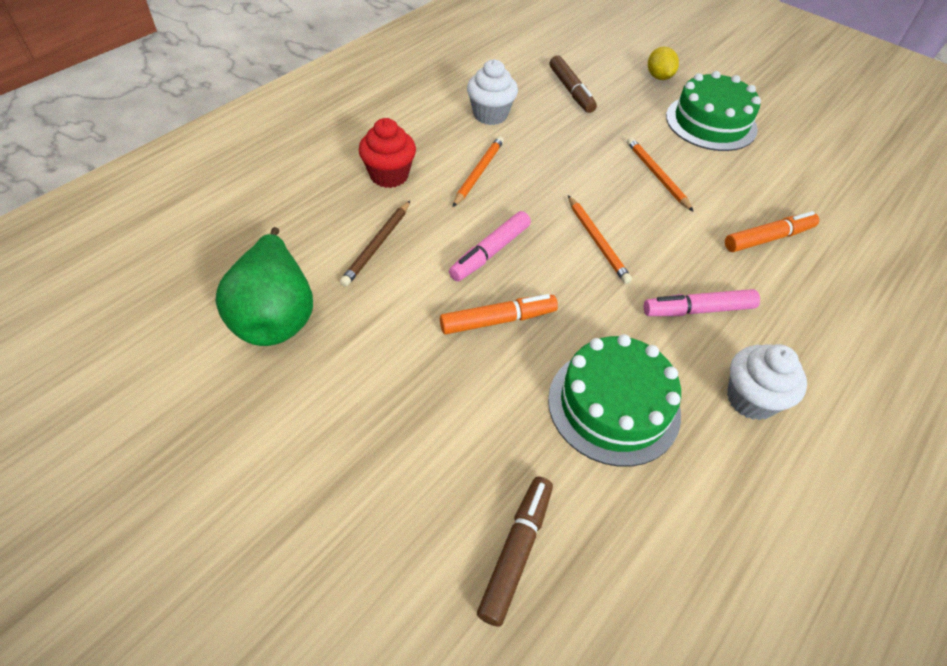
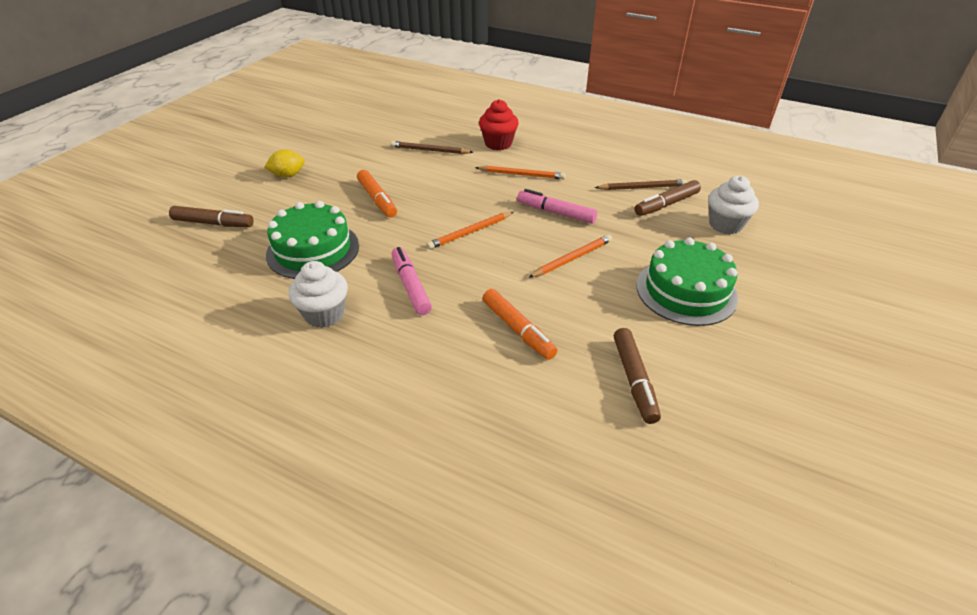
camera: 80 degrees right, 10 degrees down
(275, 316) = (364, 132): green pear -> none
(490, 115) = (597, 171): white cupcake -> white cupcake (725, 225)
(490, 252) = (439, 189): pink marker -> pink marker (555, 212)
(535, 96) = (642, 187): none -> brown pencil
(659, 77) = (741, 253): yellow lemon -> yellow lemon (288, 175)
(826, 184) = (634, 380): none -> brown marker

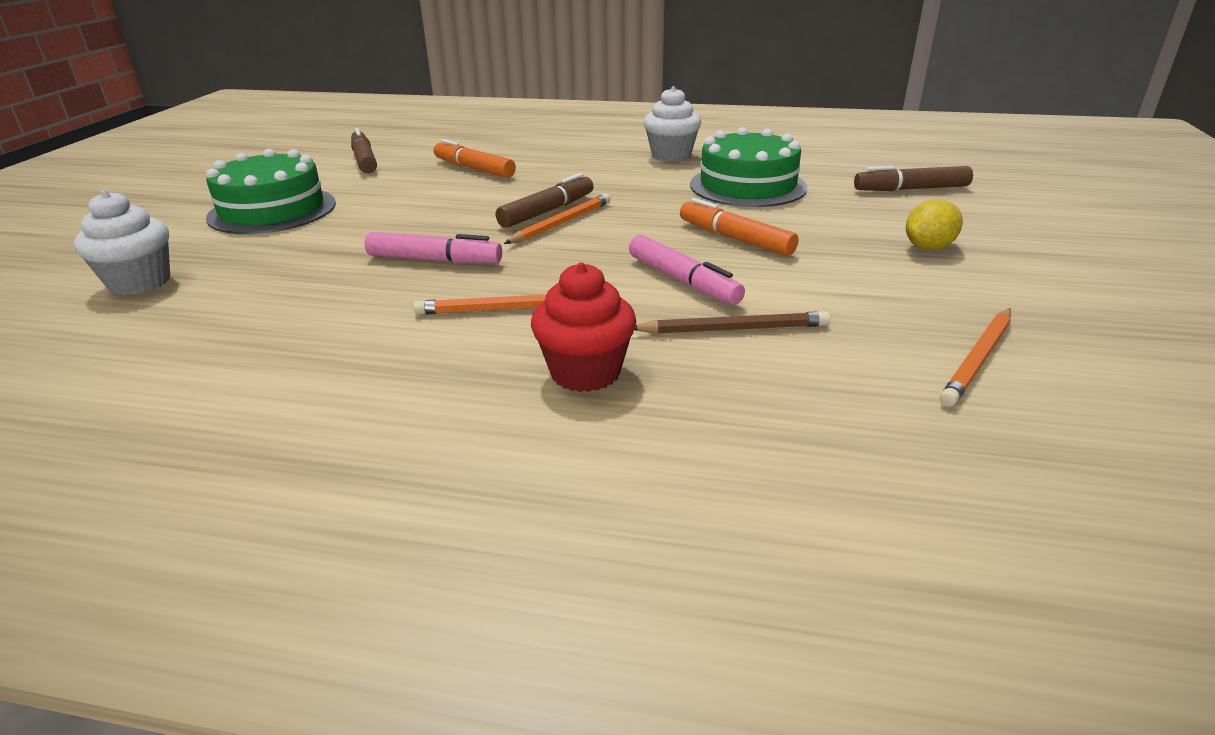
camera: 165 degrees right, 10 degrees down
(411, 286) = (603, 178): pink marker -> pink marker (683, 281)
(572, 258) = (412, 218): orange pencil -> orange pencil (978, 359)
(642, 187) = (254, 321): brown pencil -> none
(666, 204) = (224, 298): brown marker -> brown marker (547, 211)

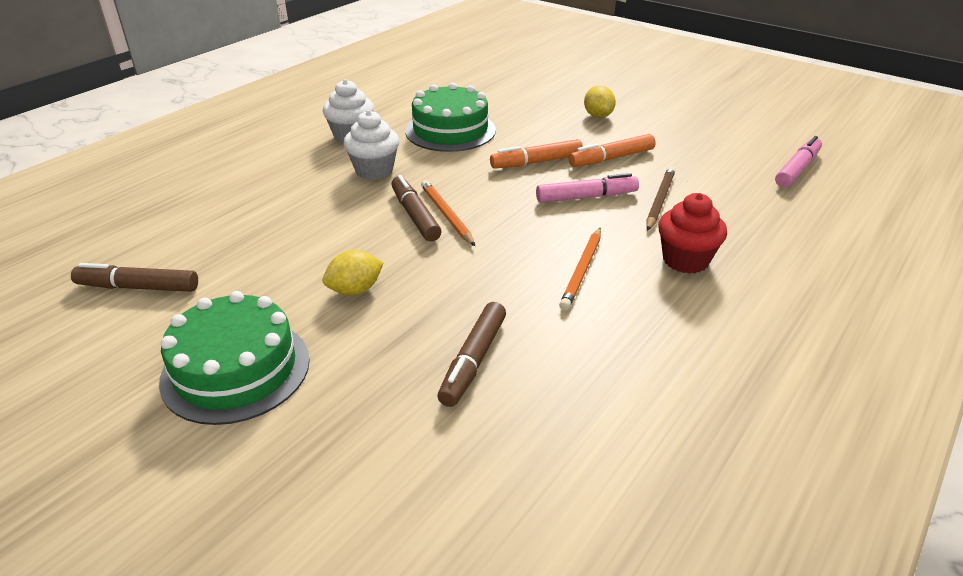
camera: 65 degrees left, 5 degrees up
(140, 282) = (366, 480): white cupcake -> white cupcake (374, 170)
(399, 219) = (355, 290): none -> yellow lemon
(434, 260) = (469, 286): pink marker -> pink marker (797, 169)
(474, 169) = (262, 227): orange marker -> orange marker (611, 158)
(910, 189) = (512, 89): brown marker -> brown marker (473, 361)
(978, 359) = (725, 151): orange pencil -> none

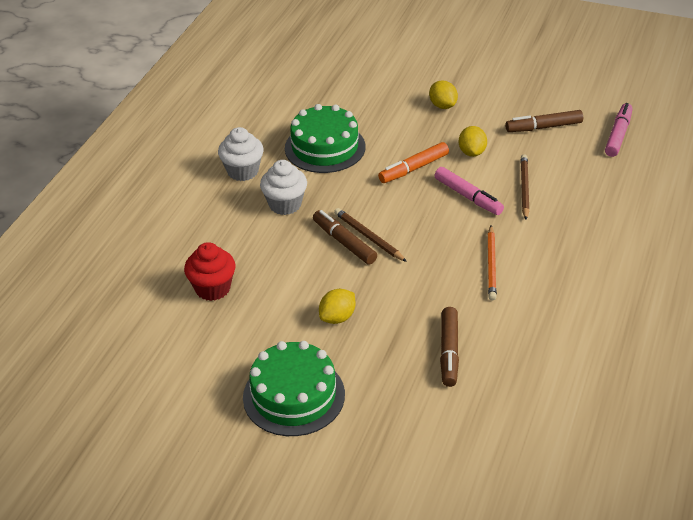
camera: 15 degrees left, 5 degrees up
(138, 287) = (173, 352): brown marker -> brown marker (543, 127)
(447, 215) = (369, 237): orange pencil -> brown pencil
(586, 197) = (468, 197): pink marker -> pink marker turned 75 degrees clockwise
(611, 158) = (472, 152): orange marker -> yellow lemon
(685, 260) = (560, 240): red cupcake -> red cupcake (213, 288)

